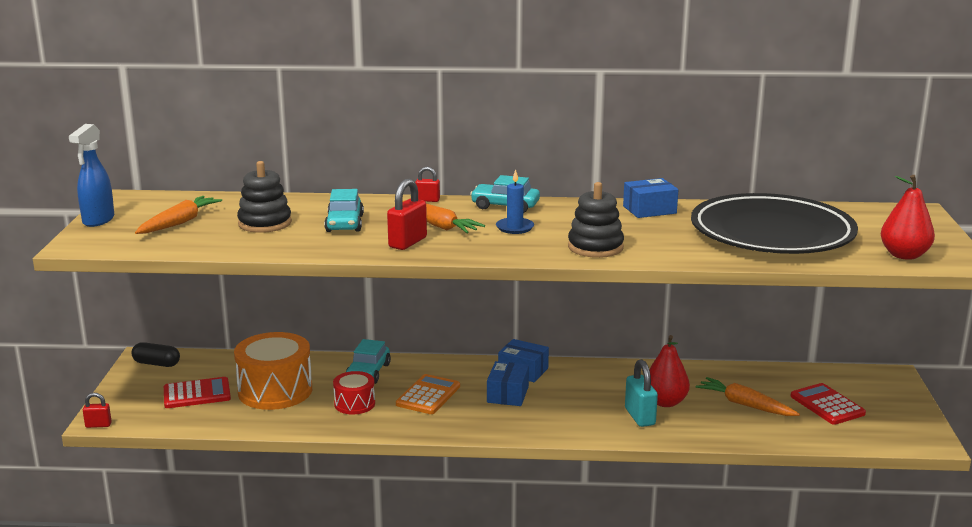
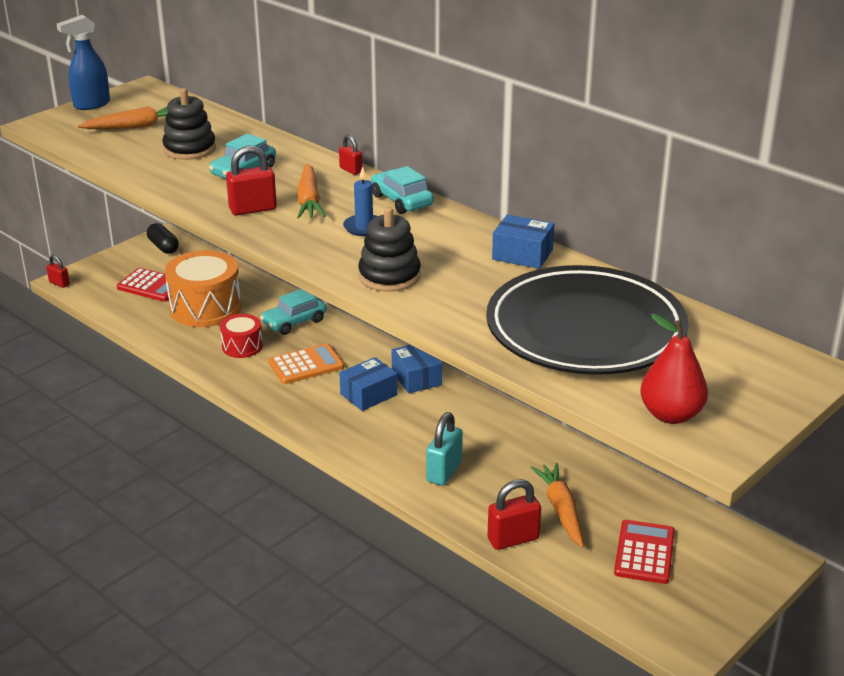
camera: 40 degrees right, 10 degrees up
(665, 402) = (490, 469): red pear -> none
(747, 434) = (513, 539): none -> red padlock

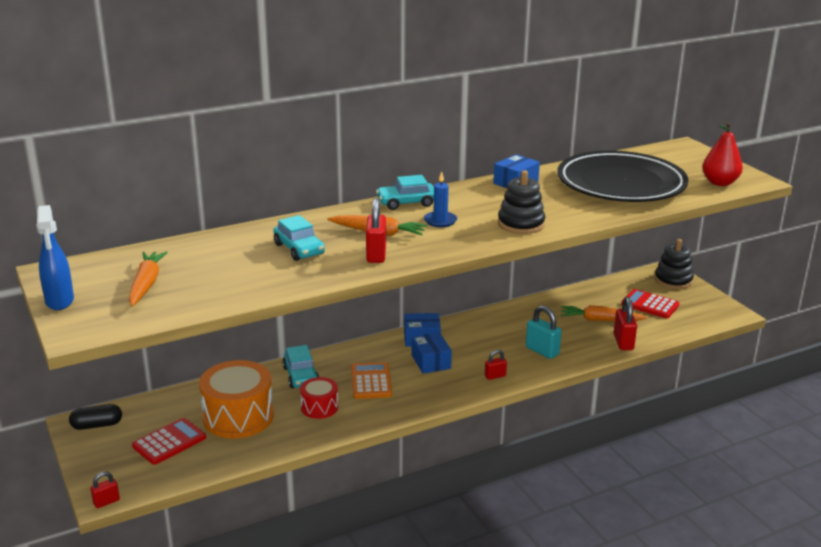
camera: 70 degrees left, 5 degrees down
(189, 149) = (228, 266): black stacking toy -> black stacking toy (673, 280)
(351, 170) = (338, 211): red padlock -> red padlock (495, 376)

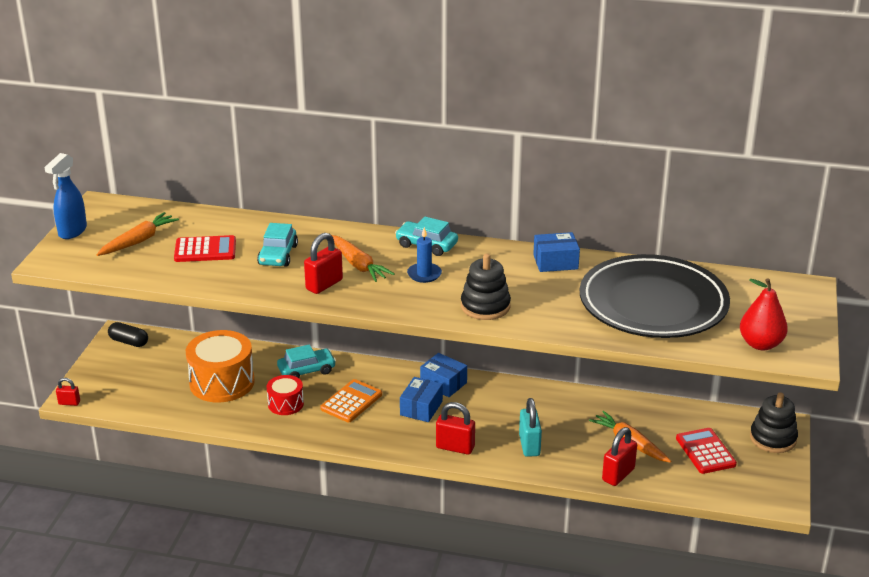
camera: 40 degrees right, 5 degrees up
(169, 442) = (156, 378): red calculator -> red calculator (205, 250)
(300, 376) = (306, 370): turquoise car -> turquoise car turned 135 degrees counterclockwise
(495, 376) = (455, 447): red padlock -> red padlock, size x1.72

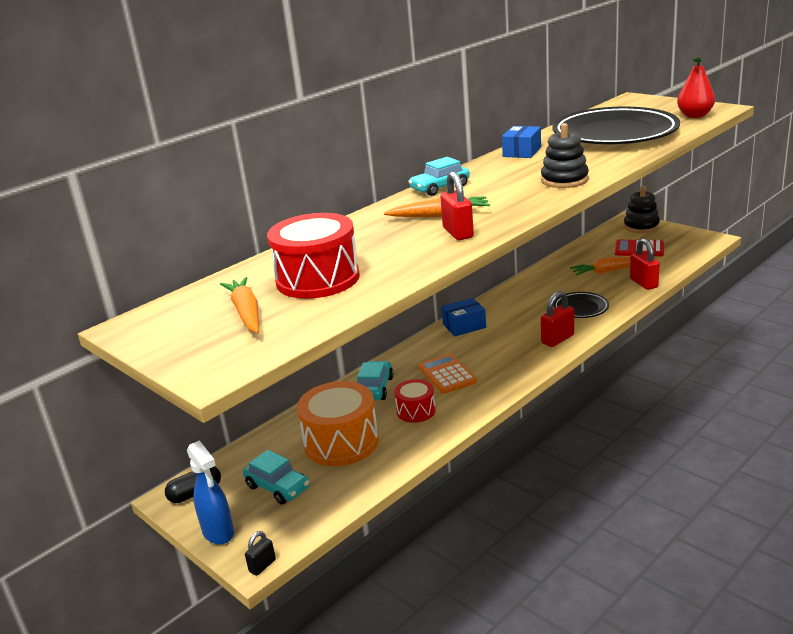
camera: 55 degrees left, 5 degrees down
(69, 403) = (262, 566): red padlock -> black padlock
(72, 232) = (163, 352): blue spray bottle -> blue spray bottle (218, 533)
(205, 250) = (318, 279): red calculator -> red drum
(278, 255) = (376, 246): turquoise car -> turquoise car (278, 487)
(421, 408) = (489, 343): blue box -> none
(424, 274) = (488, 194): blue candle -> none
(529, 445) = (581, 308): turquoise padlock -> black plate

